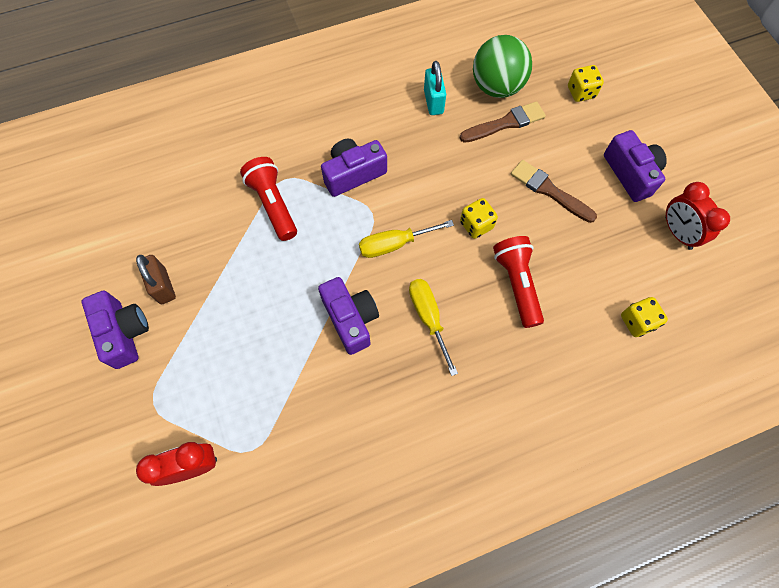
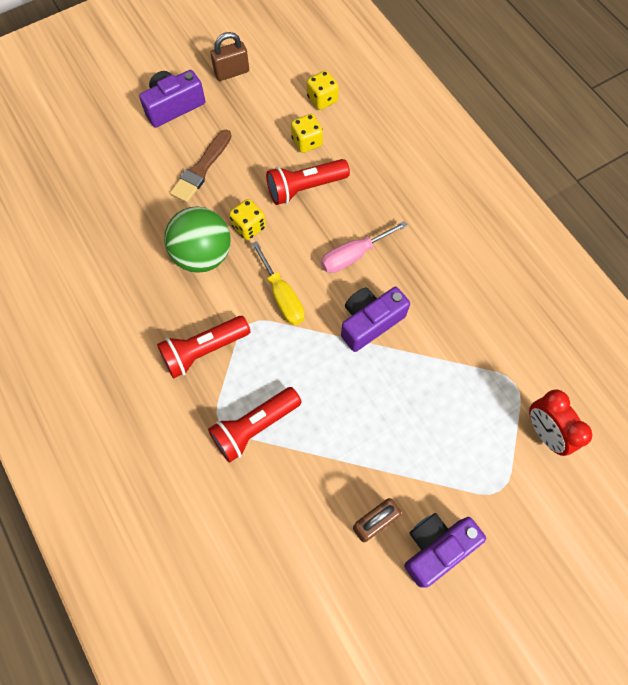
camera: 100 degrees left, 0 degrees up
(353, 174) = (204, 350): purple camera -> red flashlight
(428, 318) = (353, 255): yellow screwdriver -> pink screwdriver
(433, 102) = (100, 284): turquoise padlock -> none
(497, 87) = (76, 225): green ball -> green ball (203, 255)
(505, 123) = (123, 213): brown brush -> none
(581, 92) = (79, 149): yellow dice -> yellow dice (307, 142)
(677, 233) = (232, 72): red clock -> brown padlock

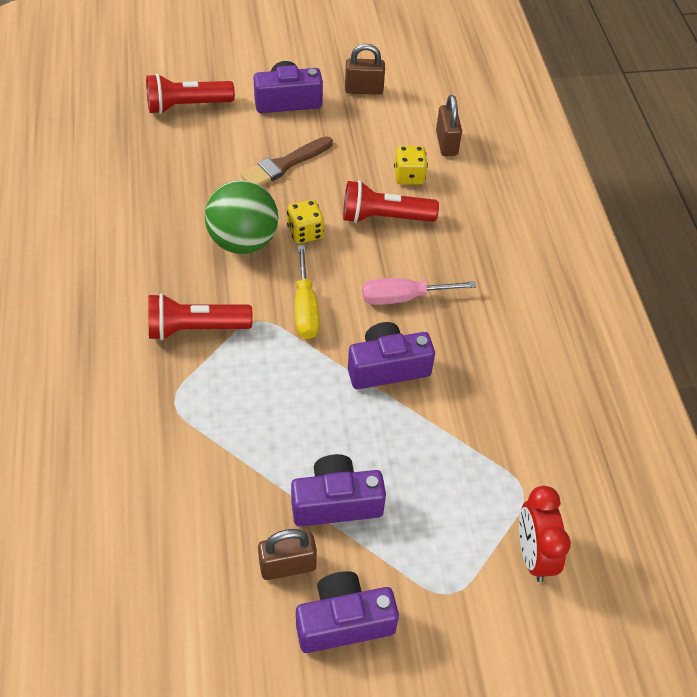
camera: 20 degrees right, 15 degrees down
(254, 427) = (208, 420): red flashlight -> red flashlight (187, 106)
(322, 99) = (446, 143): yellow dice -> brown padlock
(385, 454) = (336, 502): none -> purple camera

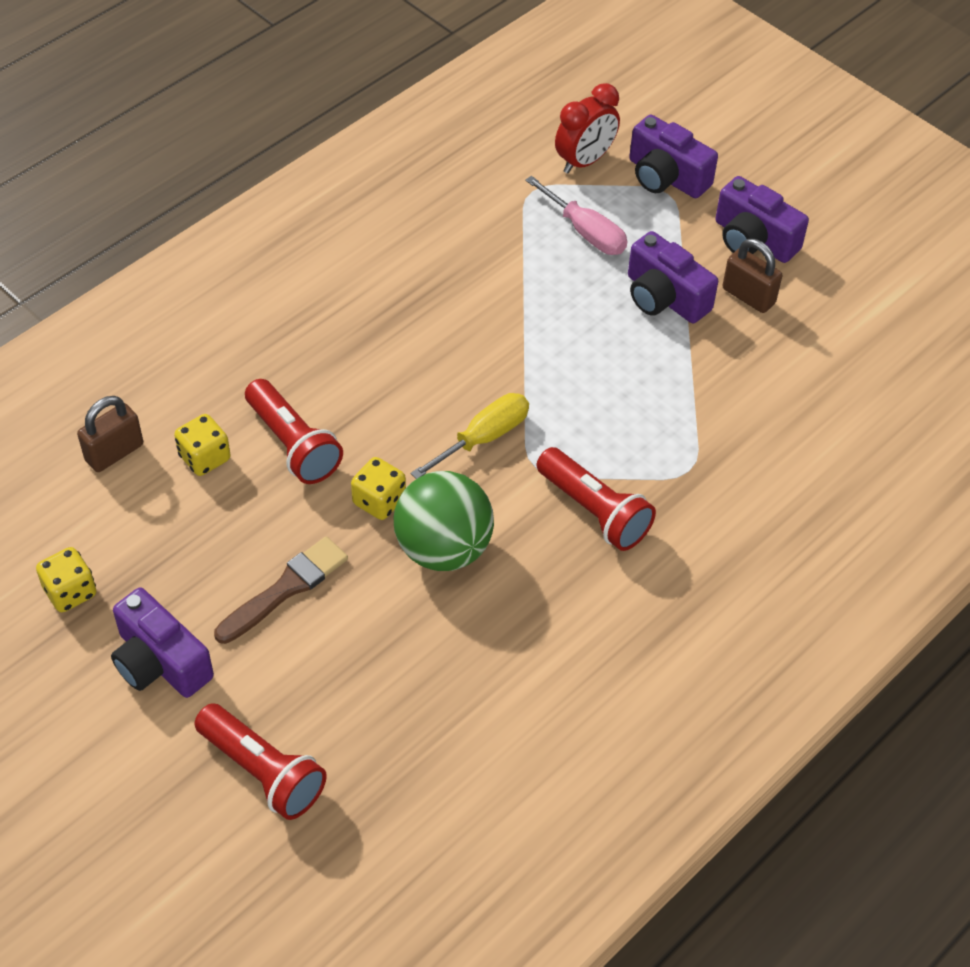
camera: 125 degrees left, 0 degrees up
(284, 164) = (286, 588): brown brush -> brown brush turned 60 degrees counterclockwise
(363, 89) = (70, 592): brown padlock -> yellow dice
(387, 367) = (494, 336): purple camera -> purple camera (666, 177)
(403, 297) = (396, 369): pink screwdriver -> pink screwdriver (585, 232)

